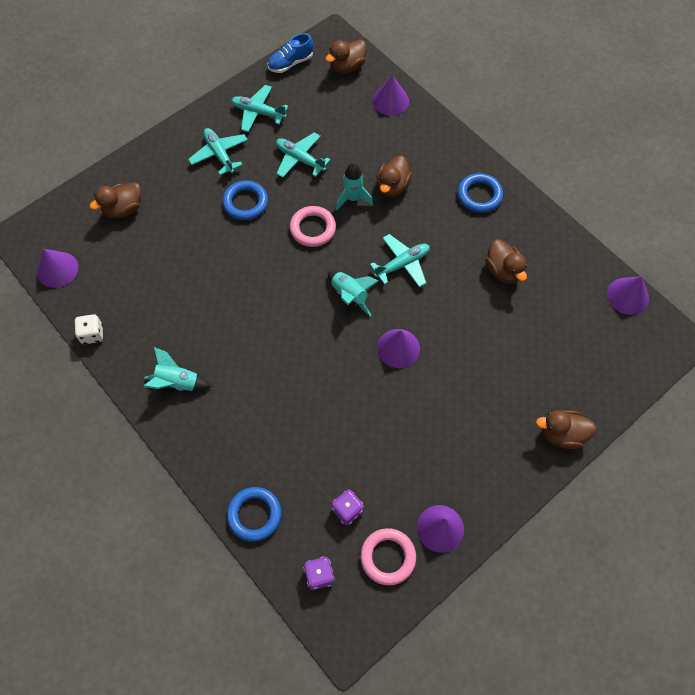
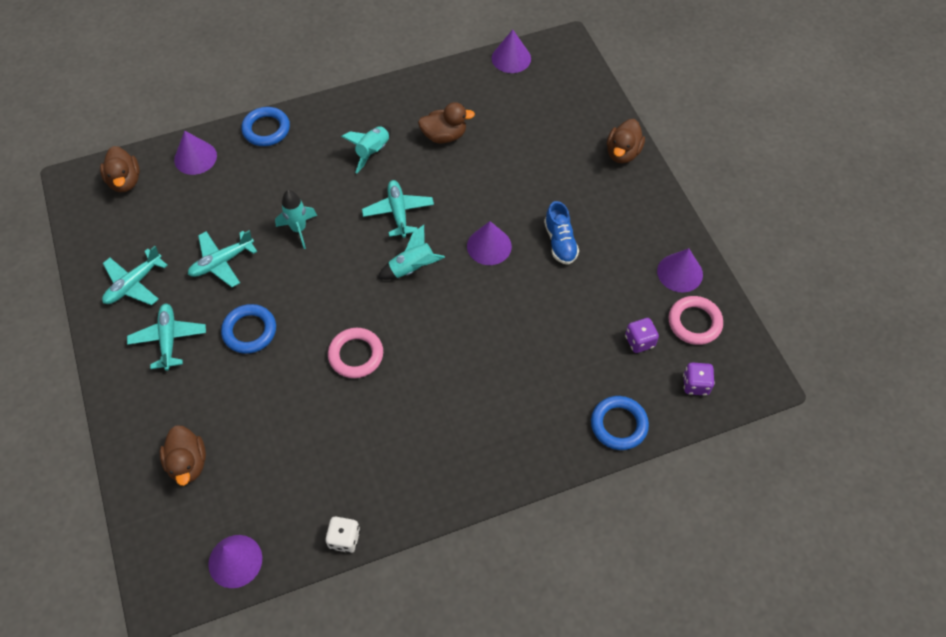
camera: 70 degrees left, 5 degrees down
(177, 383) = (444, 460): turquoise rocket -> turquoise rocket (373, 152)
(219, 154) = (169, 339): turquoise plane -> turquoise plane turned 90 degrees clockwise
(290, 63) = (84, 232): blue shoe -> blue shoe (560, 242)
(313, 228) = (317, 277): pink ring -> pink ring (356, 355)
(392, 187) = (303, 191): brown duck -> none
(479, 195) = (352, 124): blue ring -> blue ring (266, 129)

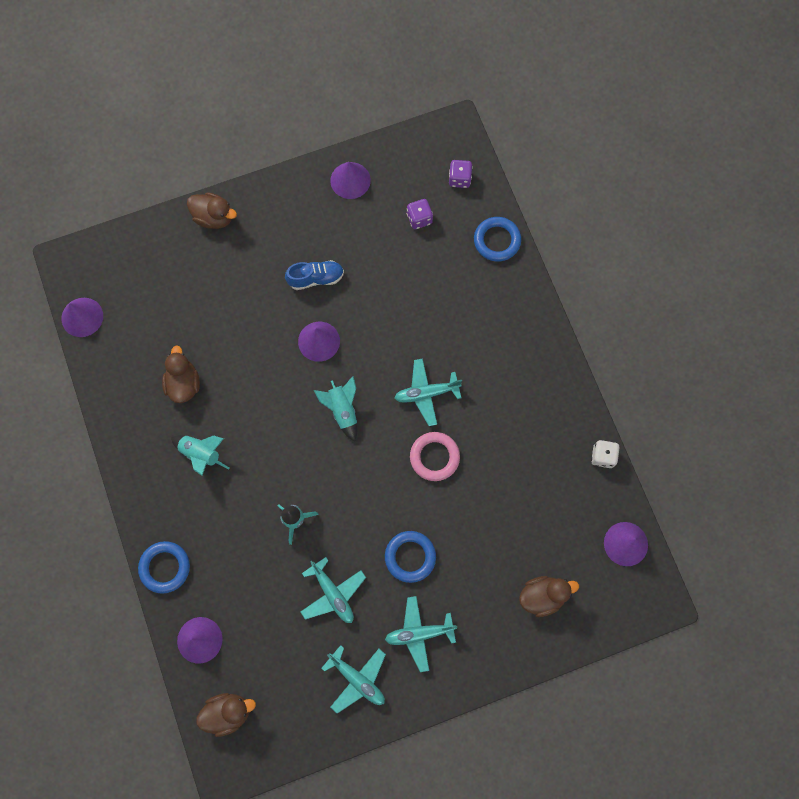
camera: 90 degrees left, 15 degrees up
(398, 212) = (277, 425): turquoise plane -> turquoise plane (426, 393)
(694, 322) = (401, 174): pink ring -> none

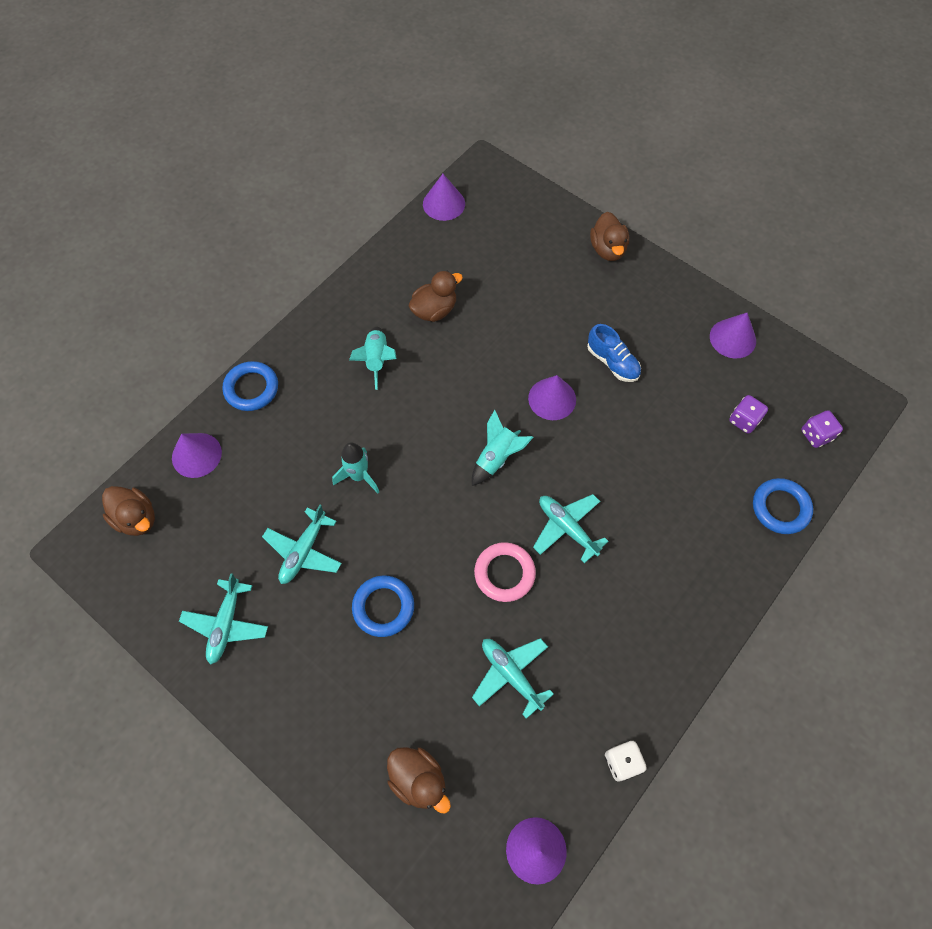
camera: 60 degrees right, 10 degrees down
(419, 633) = (306, 662): turquoise plane -> turquoise plane (511, 674)

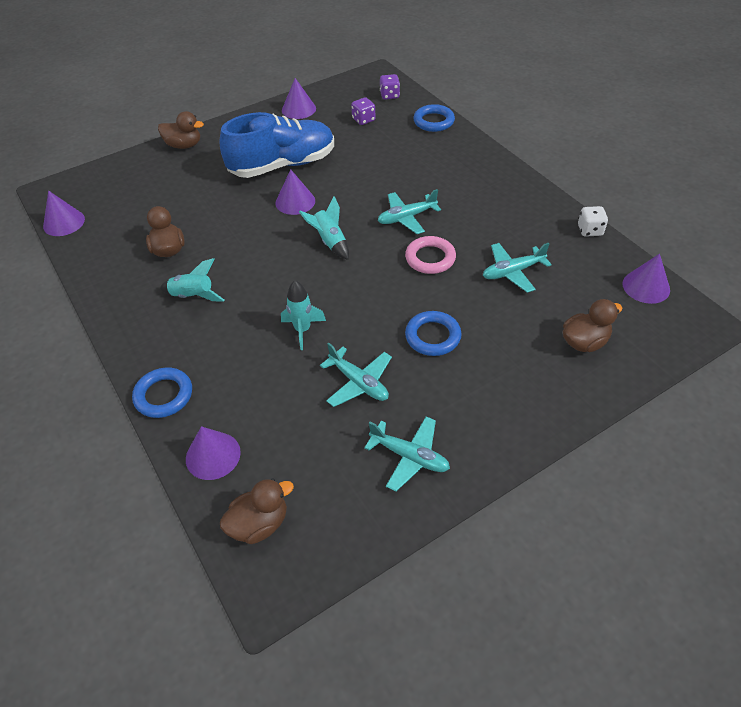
camera: 70 degrees left, 15 degrees down
(612, 362) = (283, 165): blue shoe -> blue shoe, size x2.12

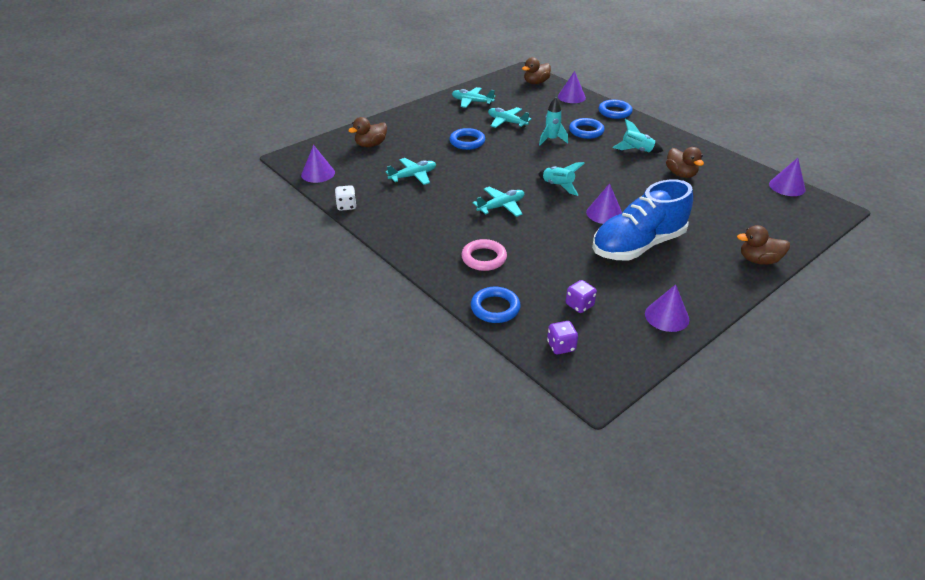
camera: 170 degrees right, 10 degrees down
(240, 346) = (586, 131): none -> blue ring
(430, 258) = (476, 180): pink ring -> pink ring (484, 258)

